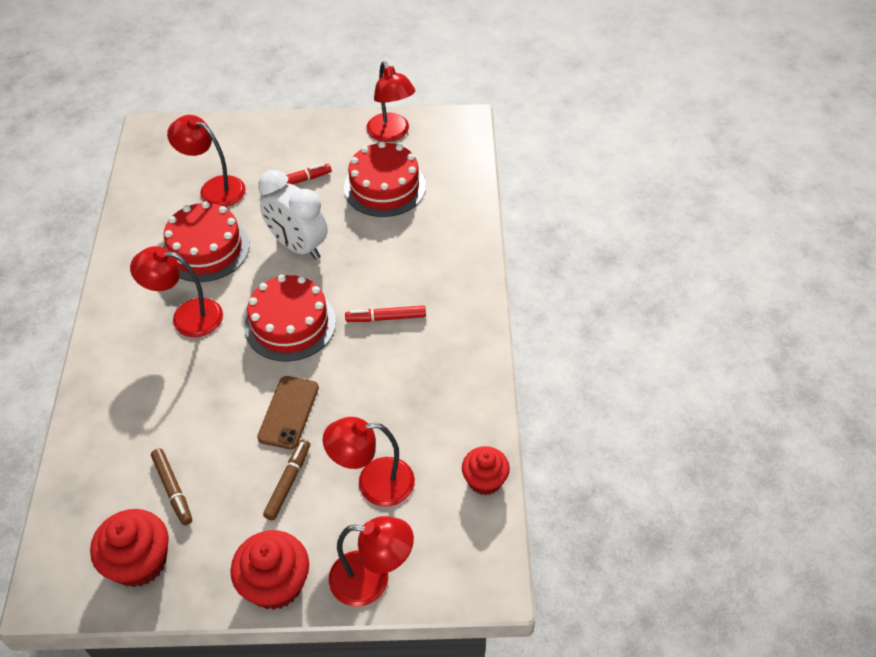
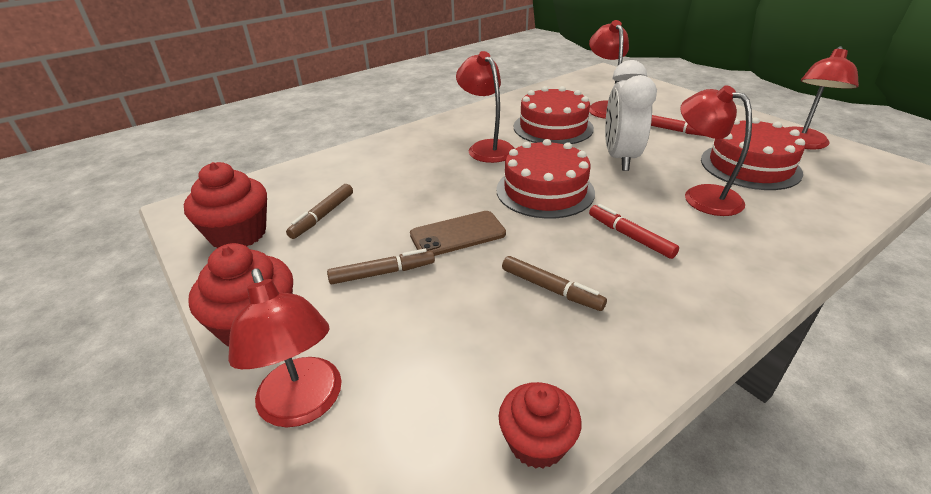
camera: 55 degrees right, 15 degrees down
(373, 483) = (435, 333): red lamp -> red lamp (702, 196)
(391, 397) = (551, 289): none -> brown marker

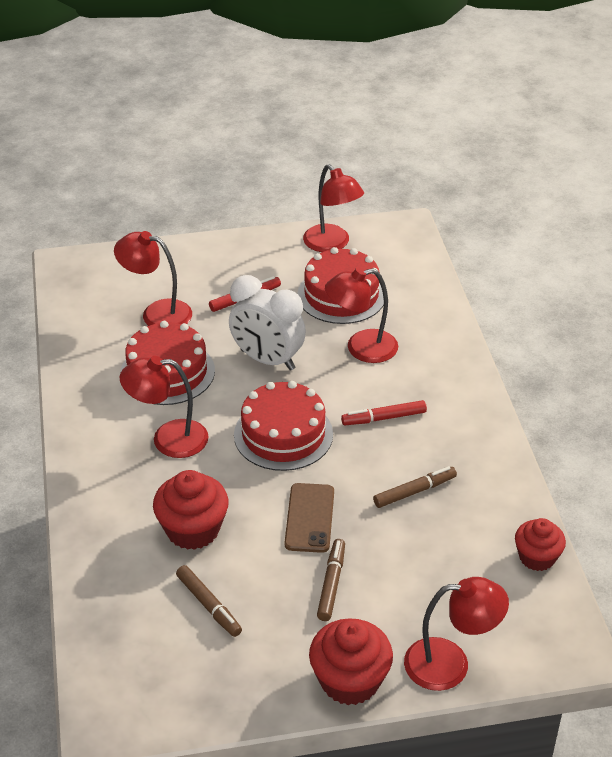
camera: 65 degrees left, 5 degrees up
(238, 234) = (195, 678): red cupcake -> red cupcake (193, 529)

